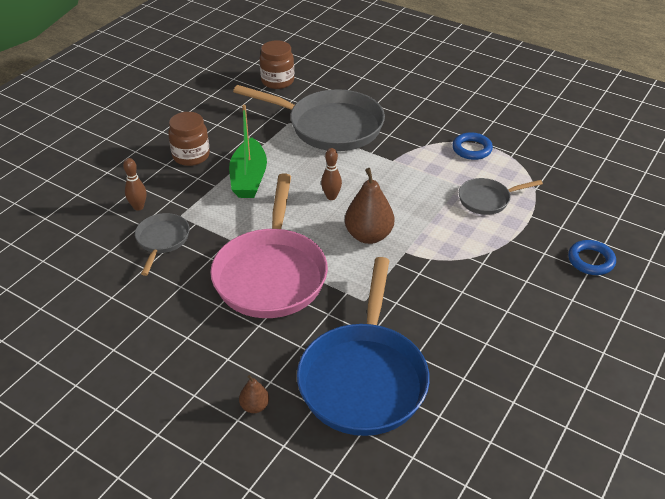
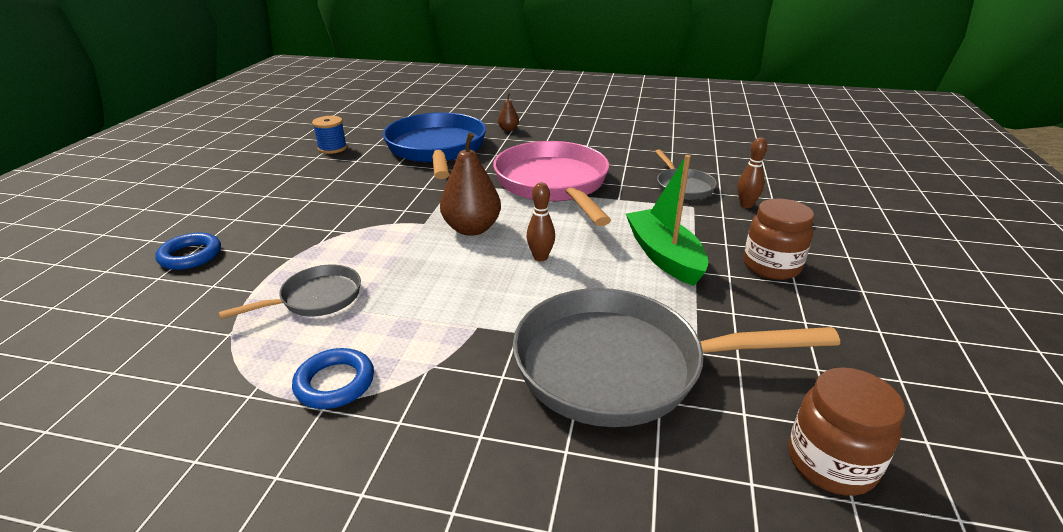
camera: 160 degrees right, 10 degrees down
(494, 420) = (332, 148): none -> blue spool

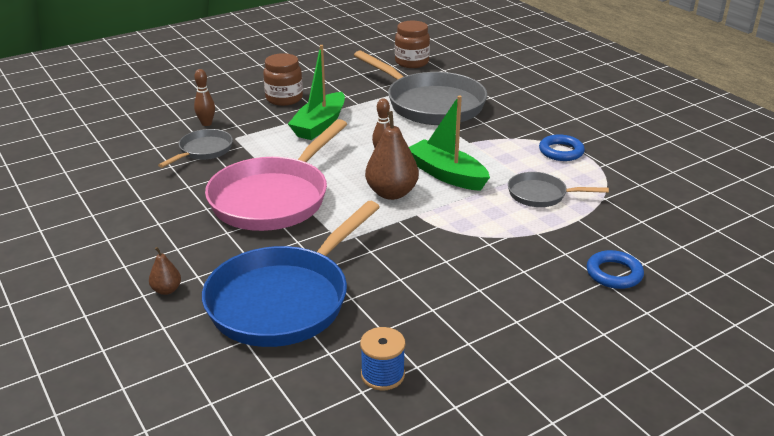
camera: 135 degrees left, 0 degrees up
(446, 270) = (447, 175): none -> green boat

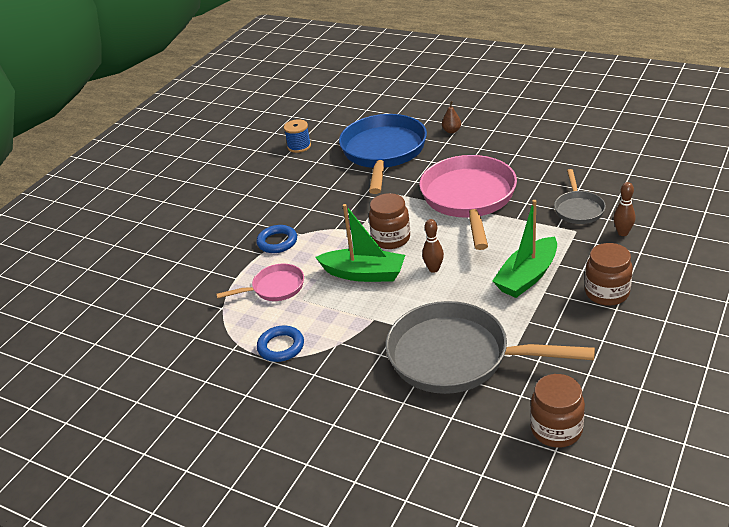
camera: 155 degrees right, 5 degrees up
(320, 125) = (527, 276): green boat -> green boat turned 135 degrees counterclockwise
(392, 193) = (391, 239): brown pear -> brown jar
(541, 195) = (275, 288): grey pan -> pink pan
(614, 273) = (196, 246): blue ring -> blue ring (277, 242)

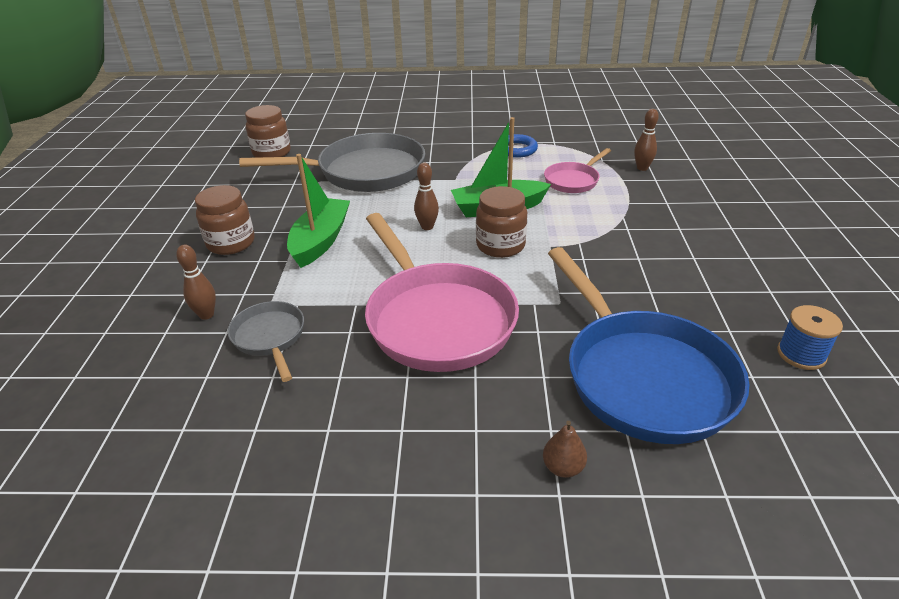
camera: 150 degrees right, 0 degrees up
(204, 286) = (642, 168): none -> brown bowling pin
(277, 242) = (627, 215): blue ring -> none

